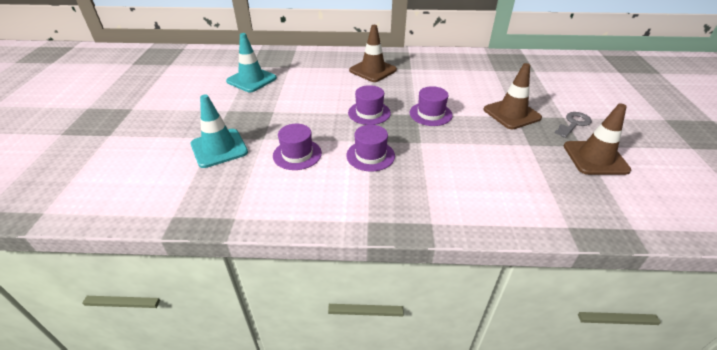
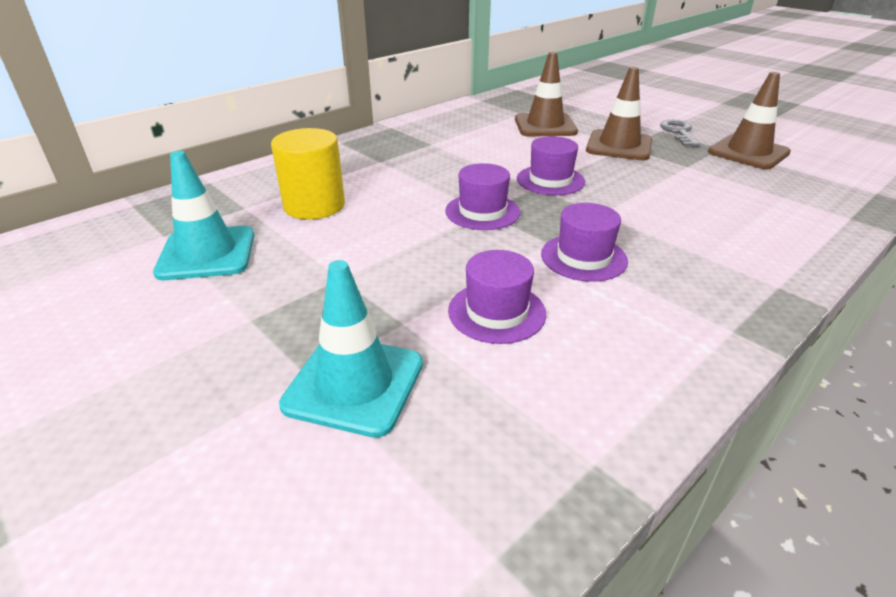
camera: 45 degrees left, 5 degrees down
(312, 77) = (314, 205): none -> yellow cylinder
(373, 70) = (387, 163): brown traffic cone -> brown traffic cone (545, 126)

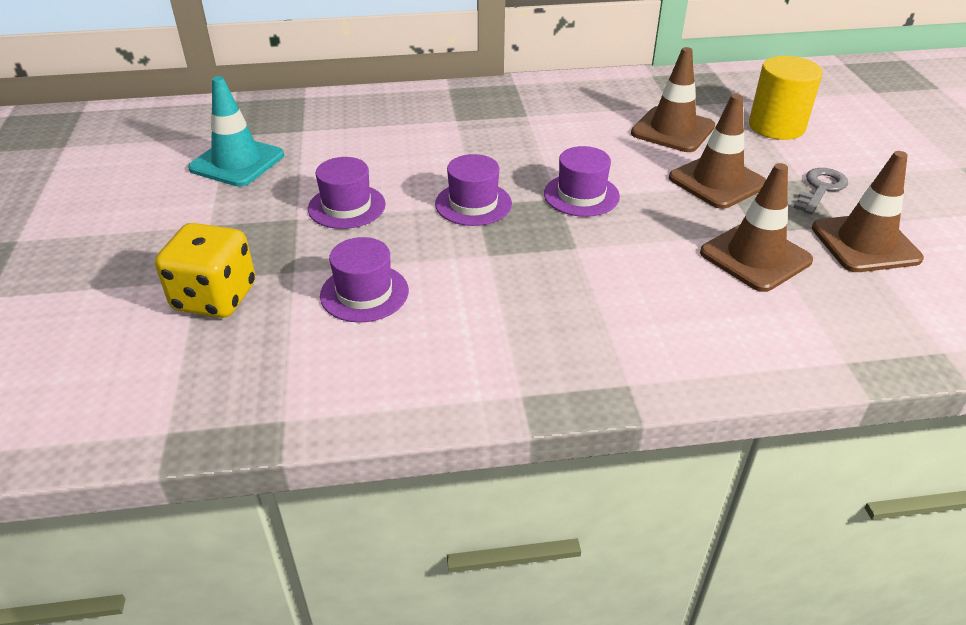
camera: 35 degrees right, 5 degrees up
(314, 205) = (351, 147): yellow cylinder -> yellow cylinder (776, 126)
(354, 384) = (215, 298): turquoise traffic cone -> yellow dice
(583, 257) = (496, 280): purple hat -> purple hat (347, 206)
(710, 179) = (755, 257): none -> brown traffic cone

